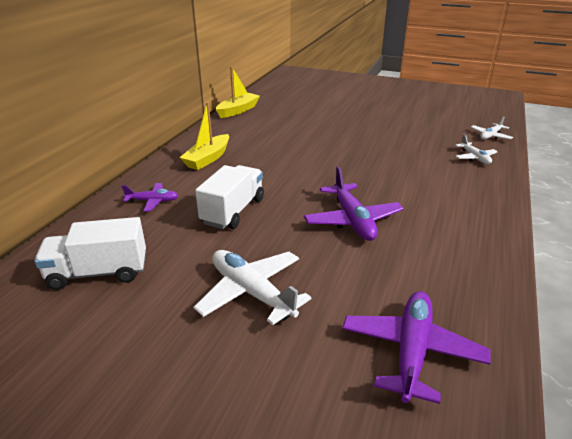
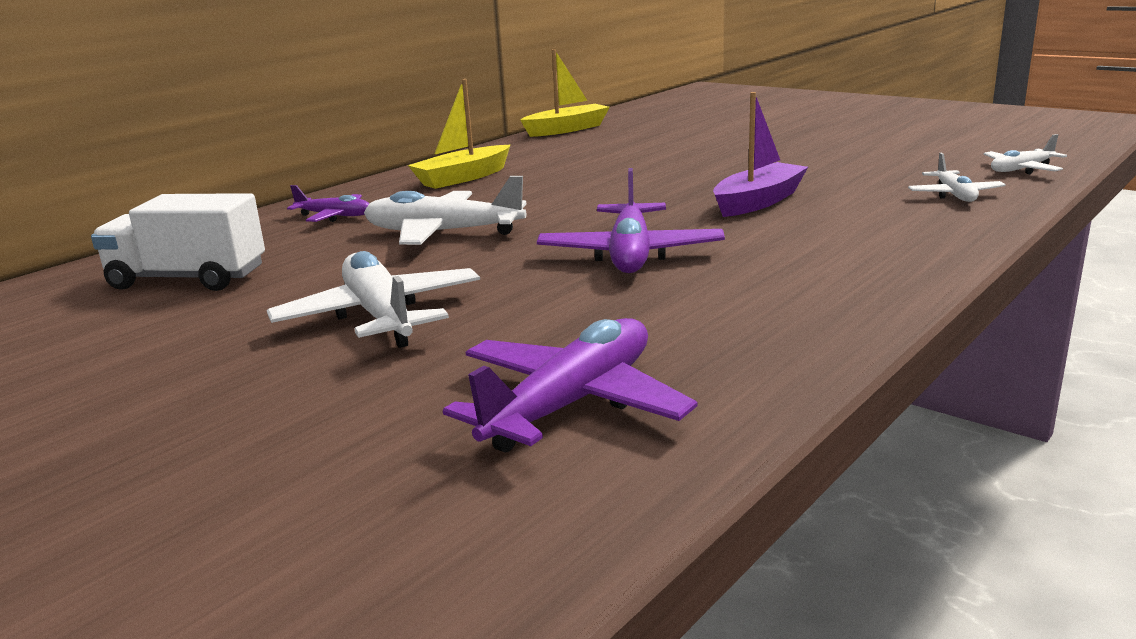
camera: 20 degrees right, 10 degrees down
(233, 211) = (443, 233): white truck -> white plane
(386, 170) = (758, 202): none -> purple boat

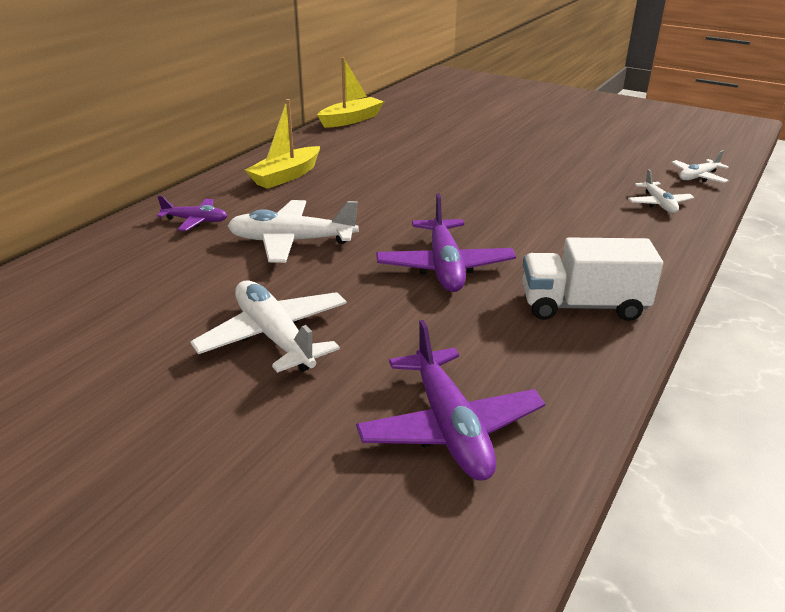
camera: 10 degrees left, 10 degrees up
(188, 279) = (99, 295): white truck -> white truck (582, 306)
(571, 404) = (450, 427): purple plane -> purple plane turned 135 degrees clockwise
(758, 202) = (522, 209): purple boat -> none

